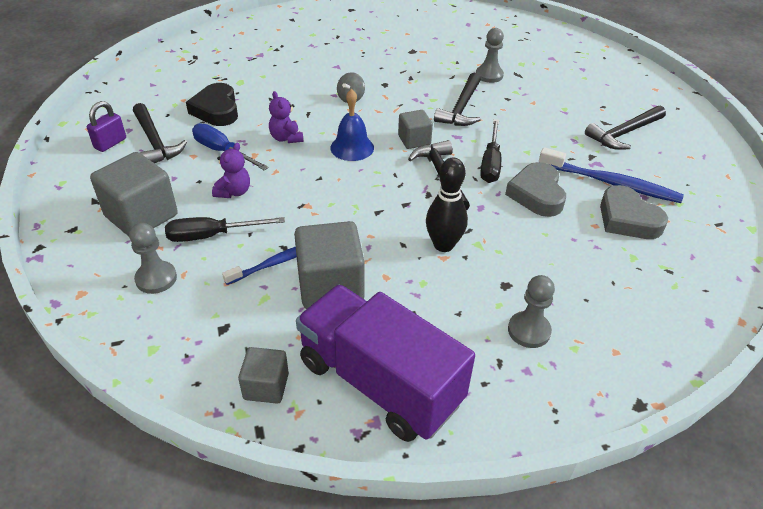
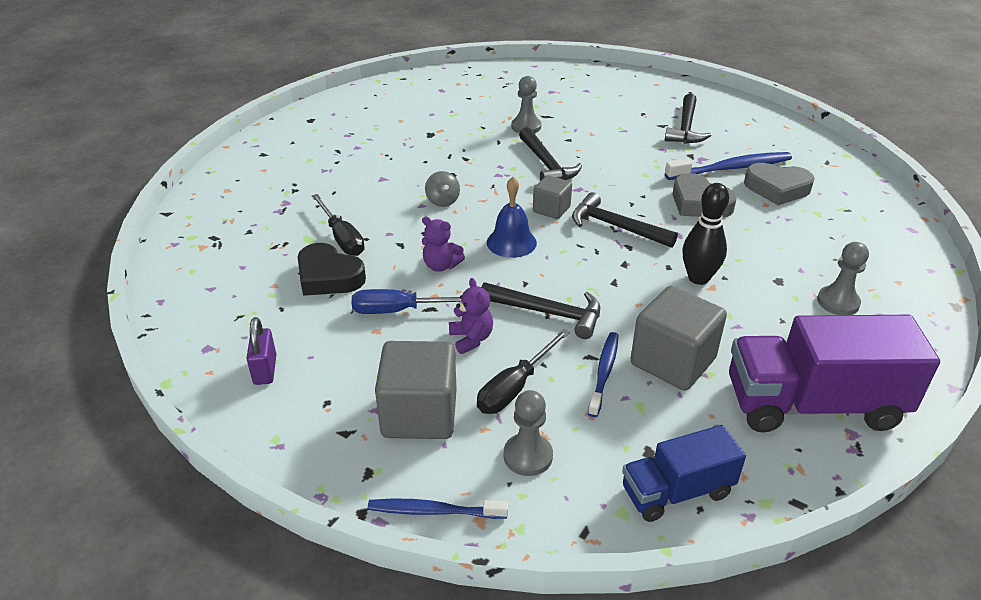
camera: 40 degrees left, 5 degrees down
(68, 271) = (434, 511): none -> blue toothbrush
(155, 141) = (313, 340): black hammer -> black hammer (547, 313)
(200, 362) = (676, 491): none -> blue truck
(266, 386) = (750, 468): grey cube -> none
(490, 163) = (635, 197): black screwdriver -> black screwdriver (342, 238)

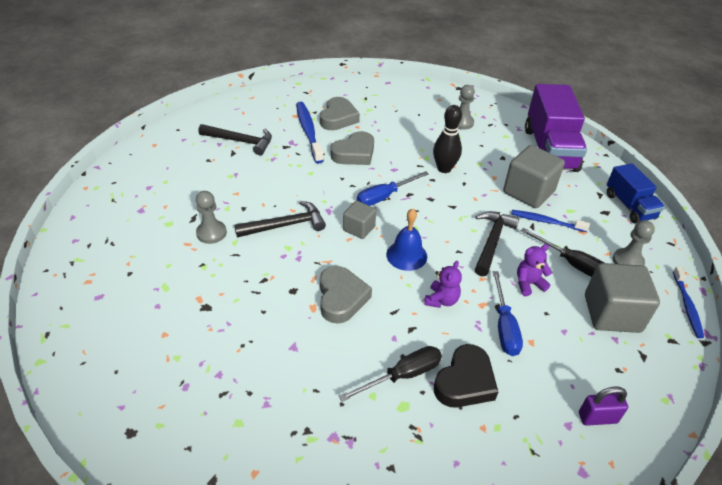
camera: 90 degrees left, 5 degrees up
(442, 201) = (341, 298): grey spinning top -> grey heart
(616, 227) = (384, 197): black hammer -> blue screwdriver

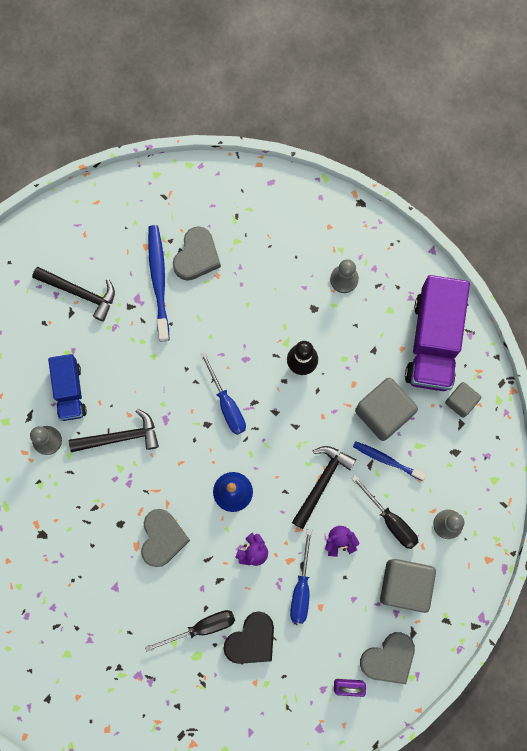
camera: 10 degrees right, 35 degrees up
(354, 153) = (206, 327): grey heart -> grey heart (388, 659)
(359, 228) = (192, 449): grey cube -> grey cube (460, 401)
(384, 197) = (226, 404): blue screwdriver -> blue screwdriver turned 90 degrees counterclockwise
(629, 206) = (485, 446): blue truck -> blue truck (69, 391)
(687, 306) = (479, 585): blue toothbrush -> none

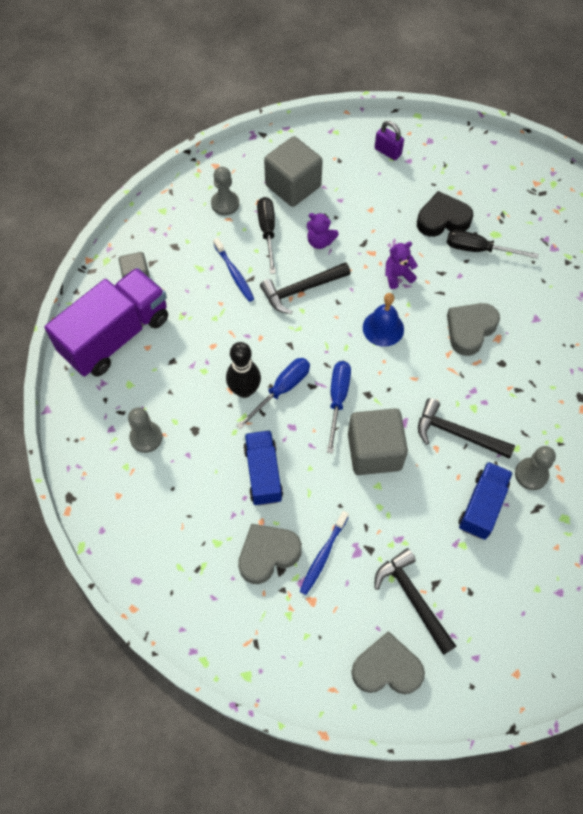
camera: 145 degrees left, 15 degrees down
(159, 280) = (323, 556): blue toothbrush -> blue toothbrush, size x0.63
(240, 310) = (263, 474): none -> blue truck
(301, 588) = (376, 229): blue screwdriver -> blue screwdriver (281, 390)
(383, 412) = (206, 308): grey cube -> grey cube (374, 451)
(388, 659) = (343, 150): grey heart -> grey heart (387, 668)

